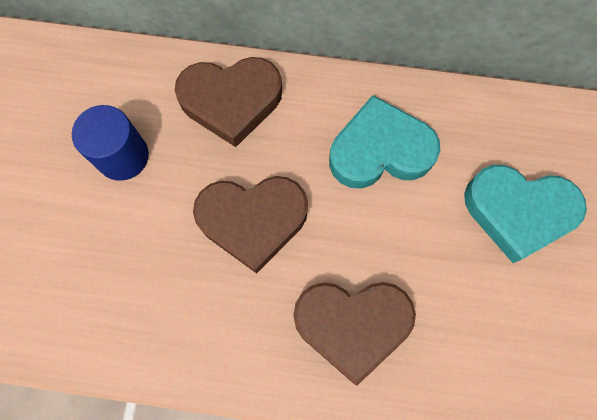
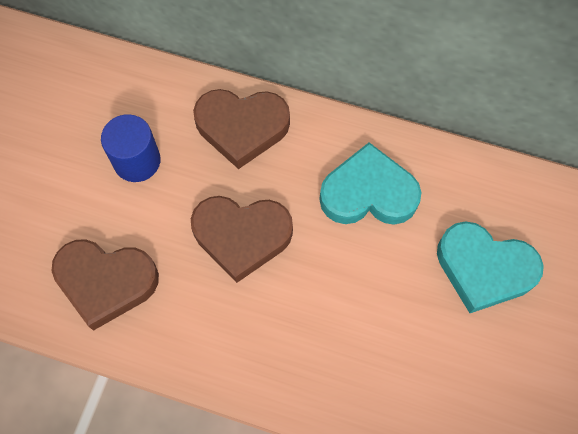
camera: 10 degrees right, 5 degrees down
(352, 325) = (313, 342): brown heart -> brown heart (106, 282)

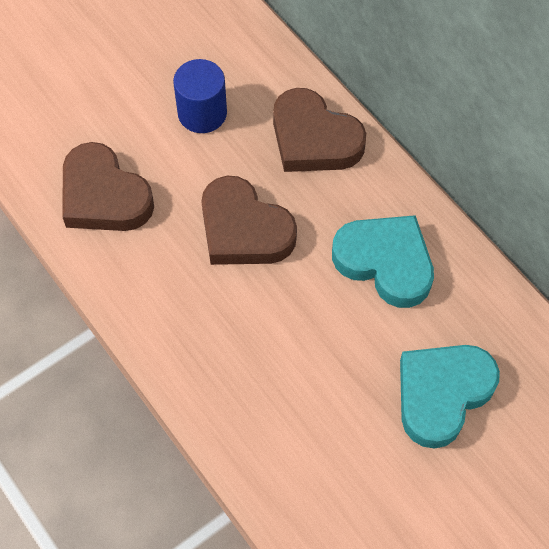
camera: 35 degrees right, 5 degrees down
(484, 269) = (442, 394): turquoise heart -> turquoise heart turned 75 degrees clockwise

